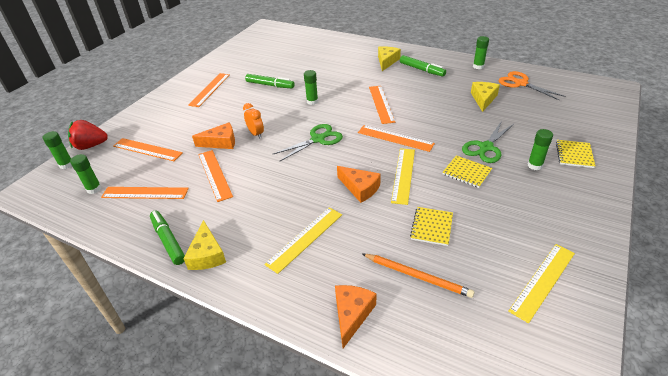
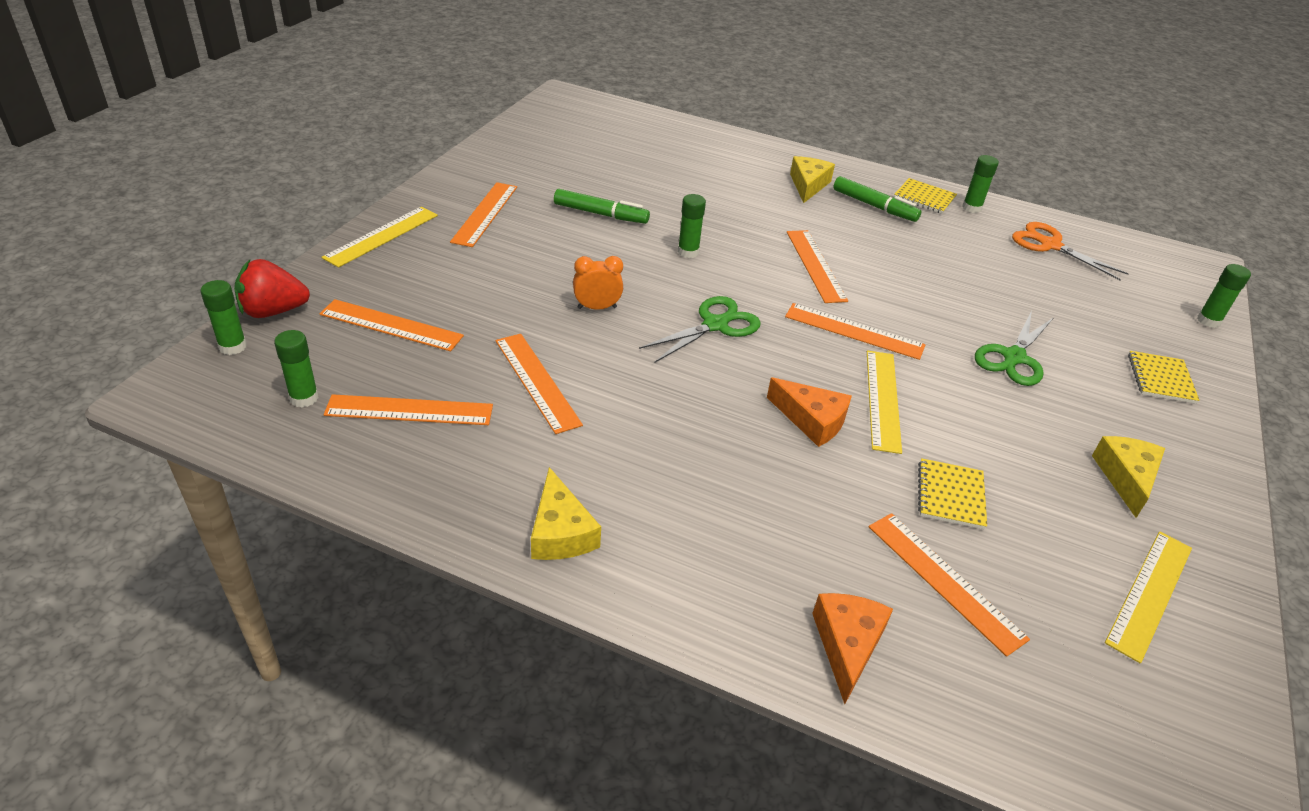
camera: 10 degrees left, 0 degrees up
(168, 240) = (479, 503): green marker -> none
(221, 142) = (533, 320): orange cheese -> none
(256, 134) = (597, 307): orange clock -> orange clock turned 60 degrees counterclockwise
(305, 238) = (734, 508): yellow ruler -> yellow ruler (381, 236)
(417, 276) = (944, 581): orange pencil -> orange ruler
(466, 172) = (990, 401): yellow notebook -> yellow notebook (924, 198)
(483, 99) = (992, 269): yellow cheese -> yellow cheese (1126, 478)
(534, 165) = (1100, 394): green glue stick -> green glue stick (1208, 321)

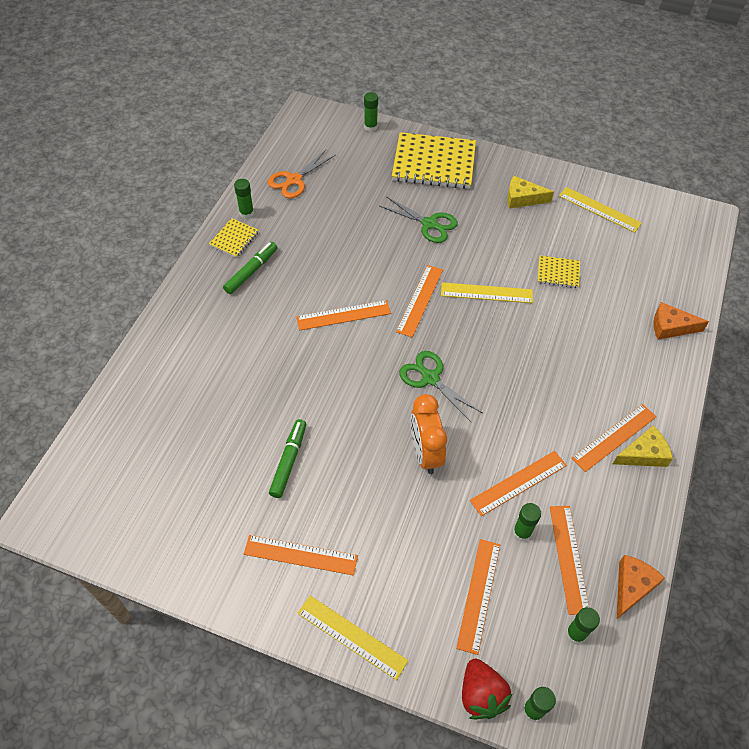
camera: 90 degrees left, 15 degrees up
(597, 307) = (425, 453): orange clock -> orange clock, size x1.66
(688, 252) = (338, 395): green glue stick -> green glue stick (522, 532)
(808, 185) = (221, 311): yellow cheese -> none
(812, 420) = (515, 329): orange cheese -> orange cheese (632, 586)
(944, 581) = (618, 284): orange ruler -> orange ruler (614, 437)
(1161, 379) = (434, 163): yellow notebook -> yellow notebook, size x2.10

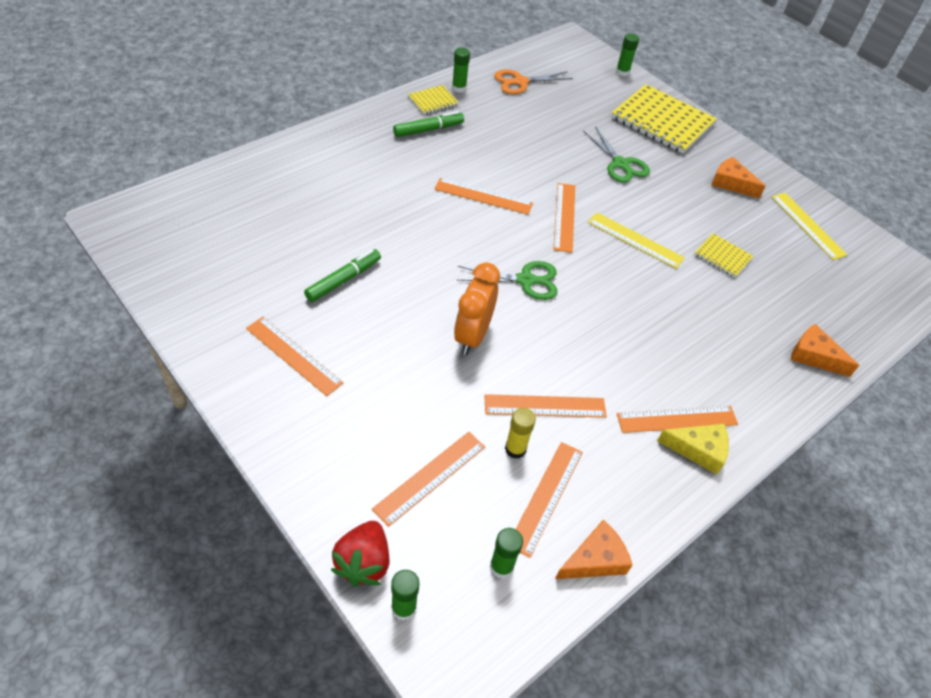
camera: 25 degrees right, 5 degrees down
(352, 636) = (284, 443): yellow ruler -> none
(420, 300) = (564, 217): orange ruler -> orange ruler turned 45 degrees counterclockwise
(430, 378) = (525, 280): green scissors -> green scissors turned 105 degrees clockwise
(522, 198) = (731, 183): yellow cheese -> orange cheese
(522, 532) = (515, 449): green glue stick -> yellow glue stick

